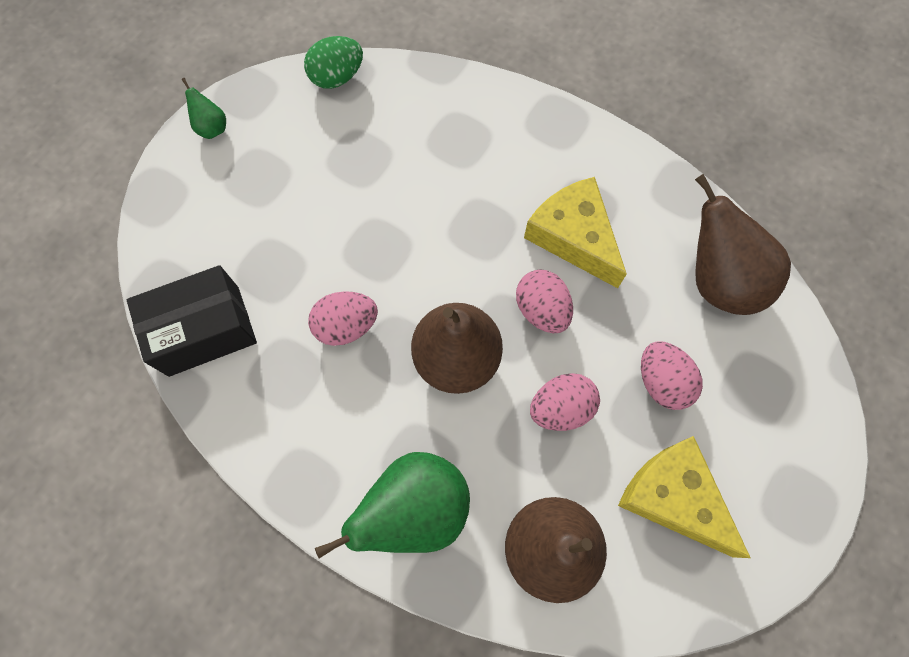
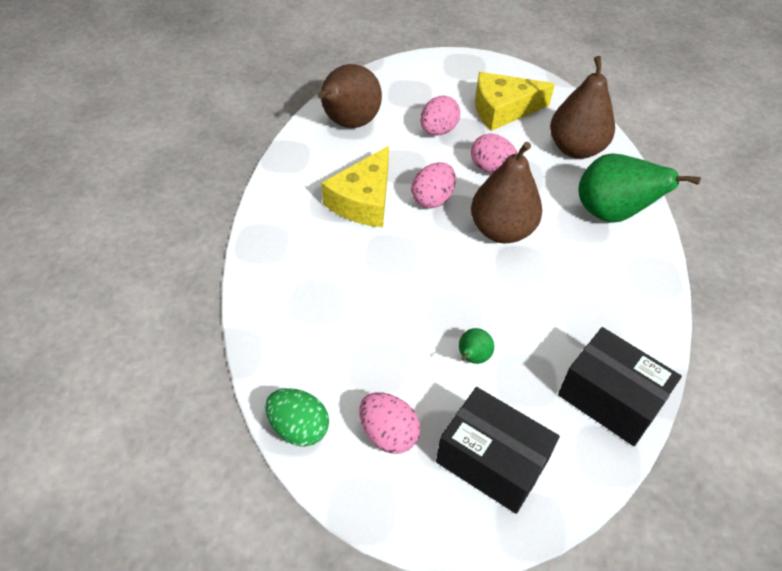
camera: 120 degrees left, 20 degrees down
(212, 128) = (423, 516): green pear -> green pear (472, 358)
(218, 197) = (491, 461): none -> black box
(346, 326) = (529, 303): pink egg -> pink egg (388, 434)
(673, 497) = (502, 109): yellow cheese -> yellow cheese turned 60 degrees clockwise

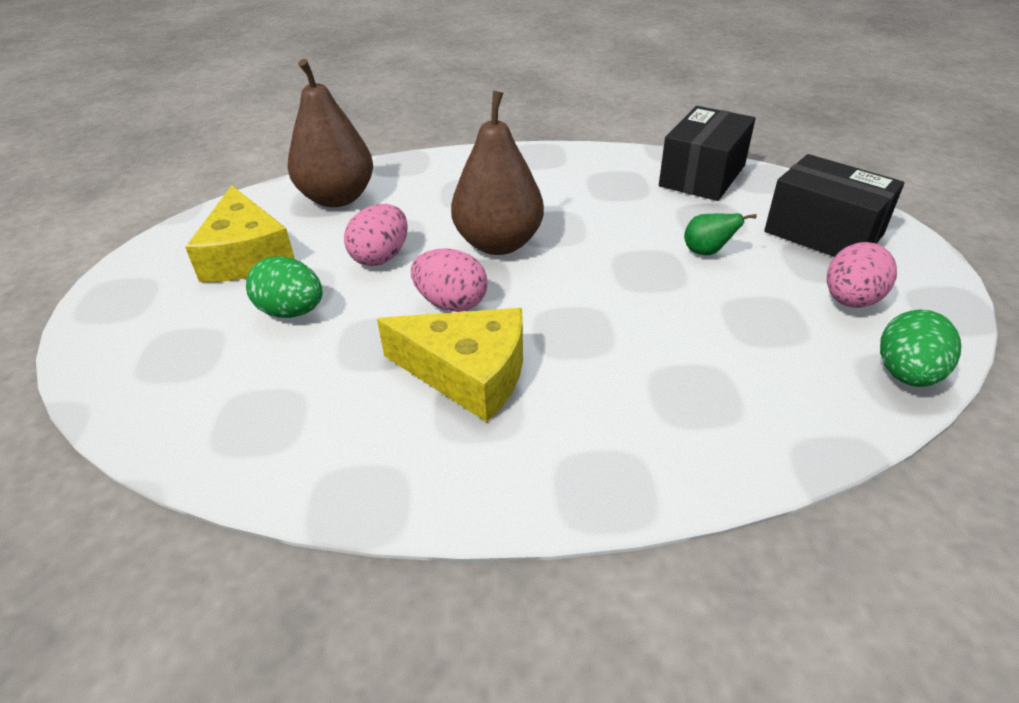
camera: 95 degrees left, 10 degrees down
(348, 123) = (261, 422): brown pear -> none
(438, 130) = (292, 312): pink egg -> green egg
(491, 461) = (823, 233): black box -> black box turned 75 degrees counterclockwise
(611, 214) = (451, 176): green pear -> none

